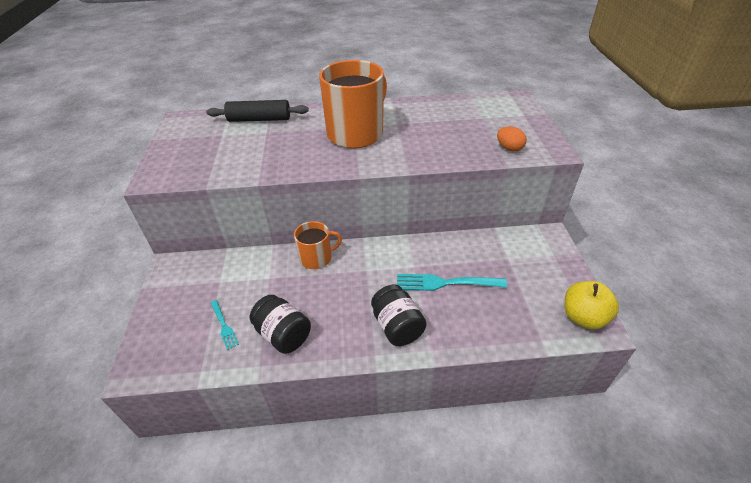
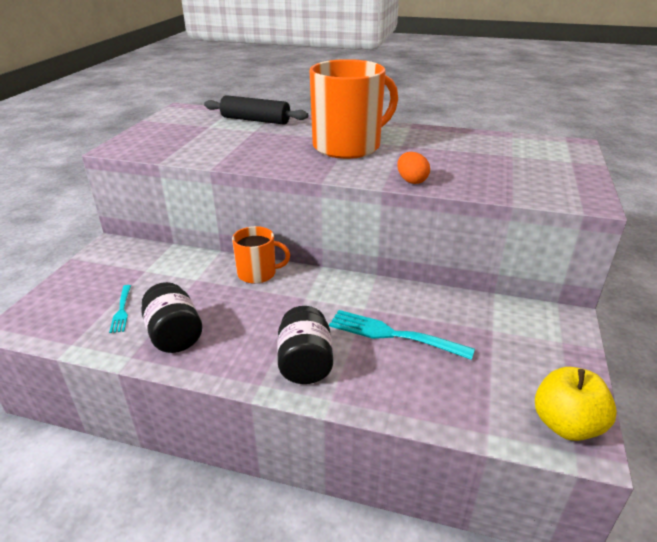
camera: 20 degrees right, 10 degrees down
(509, 148) = (527, 188): orange egg -> orange egg (411, 181)

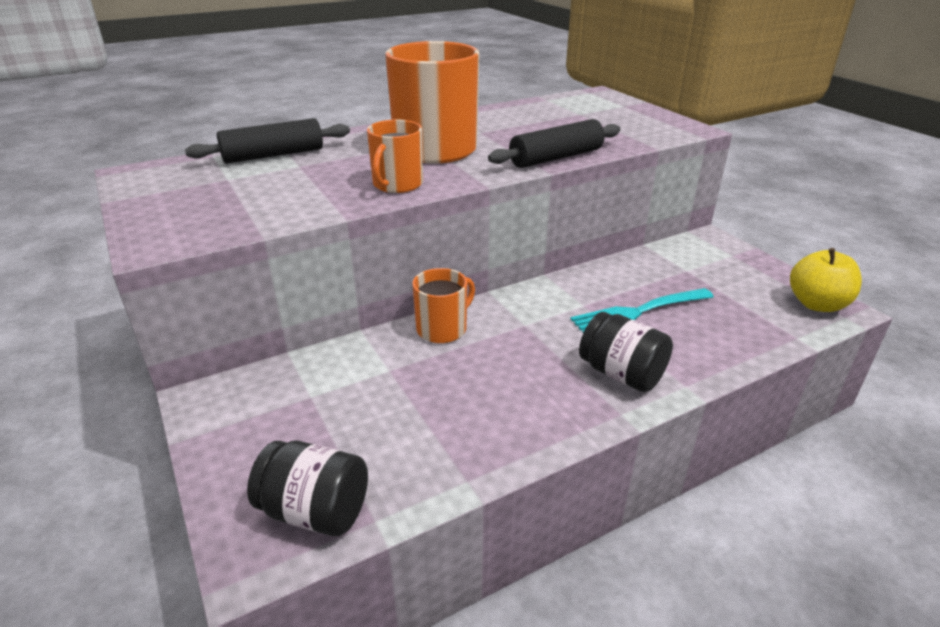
camera: 45 degrees left, 0 degrees up
(121, 310) = (365, 449): turquoise fork -> none
(174, 335) = (471, 431): black jar -> black jar (315, 511)
(276, 160) = (397, 184): none -> orange mug
(411, 181) = (556, 158): orange egg -> black rolling pin

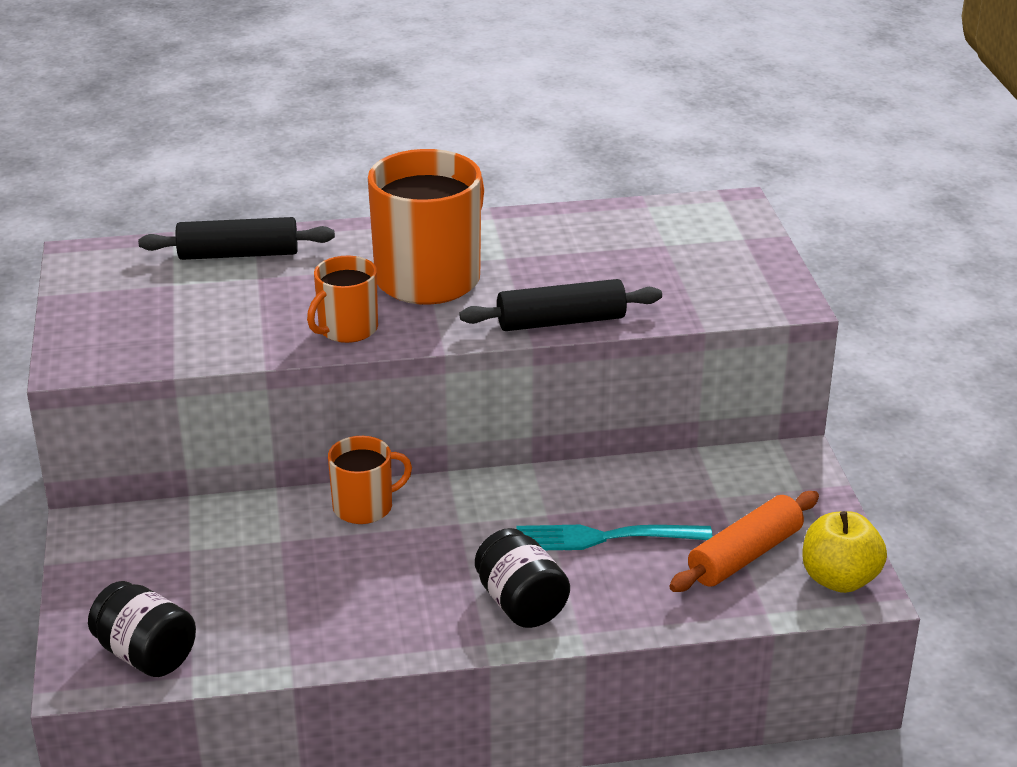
camera: 20 degrees right, 0 degrees up
(742, 303) = (745, 556): none -> orange rolling pin

